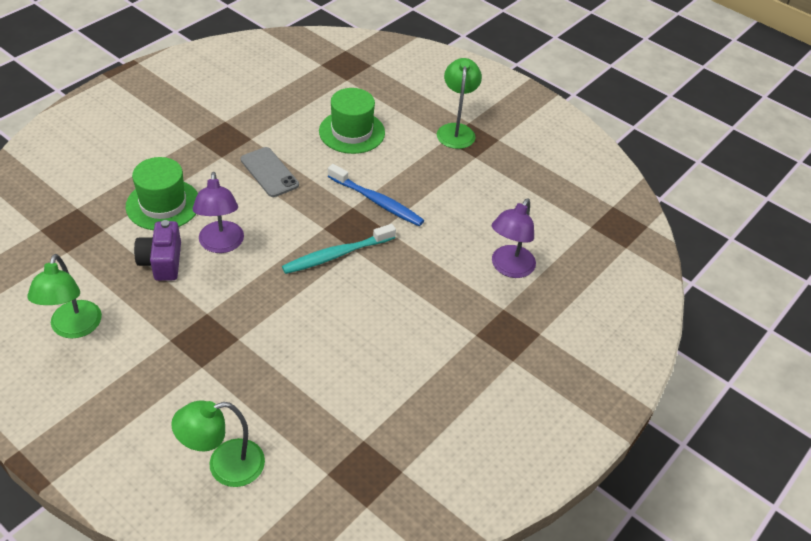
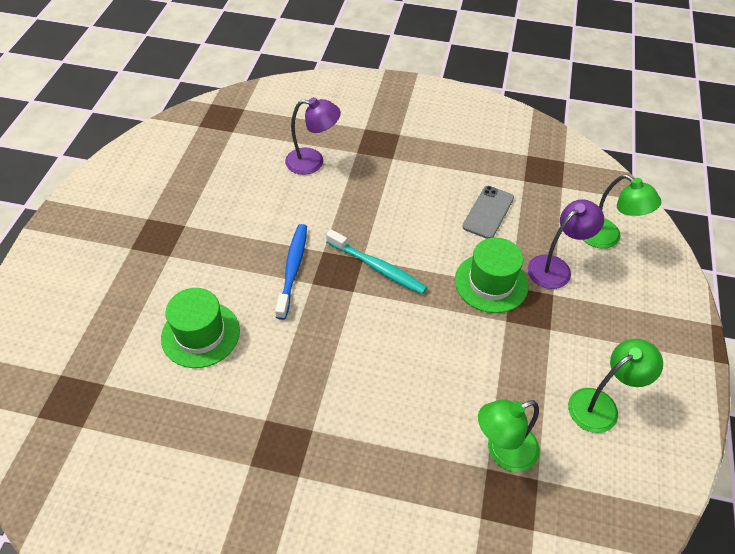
camera: 115 degrees left, 5 degrees up
(162, 261) = (483, 388): purple camera -> none
(163, 204) = (417, 437): green hat -> green hat (491, 283)
(221, 245) = (429, 355): purple lamp -> purple lamp (556, 267)
(269, 172) = (308, 372): grey phone -> grey phone (488, 212)
(456, 130) = (150, 253): green lamp -> green lamp (503, 452)

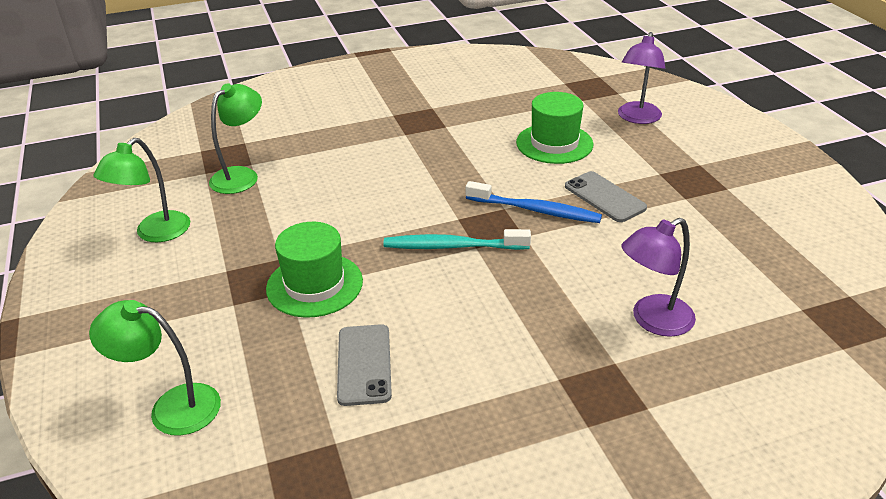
camera: 150 degrees right, 15 degrees down
(234, 255) = (604, 197): none -> grey phone
(292, 269) = (535, 210): blue toothbrush -> blue toothbrush turned 45 degrees counterclockwise
(556, 267) = (239, 335): purple lamp -> purple lamp (637, 118)

